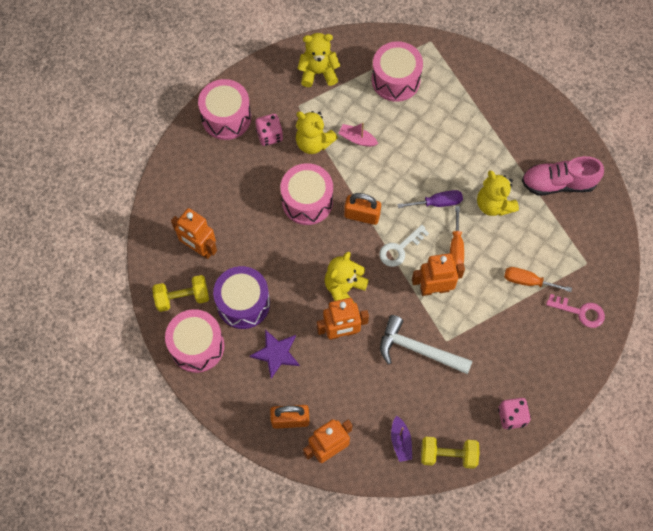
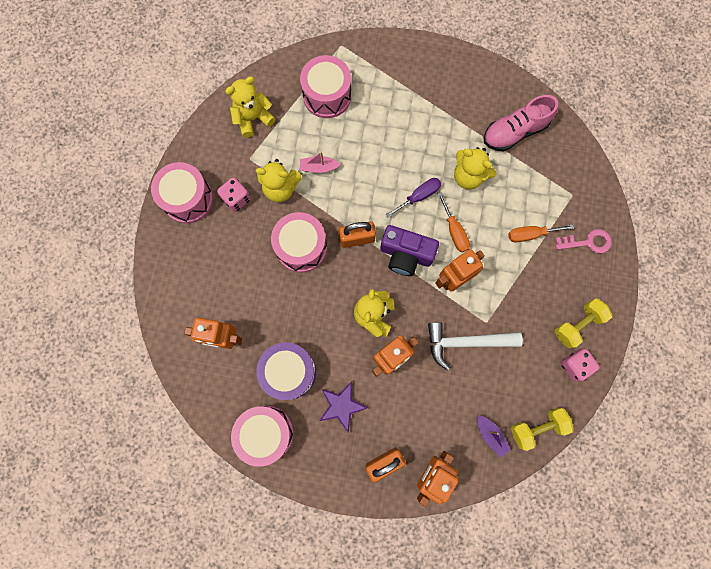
camera: 25 degrees left, 10 degrees up
(182, 298) = (230, 393): yellow dumbbell -> yellow dumbbell (577, 325)
(400, 249) = (406, 255): white key -> purple camera

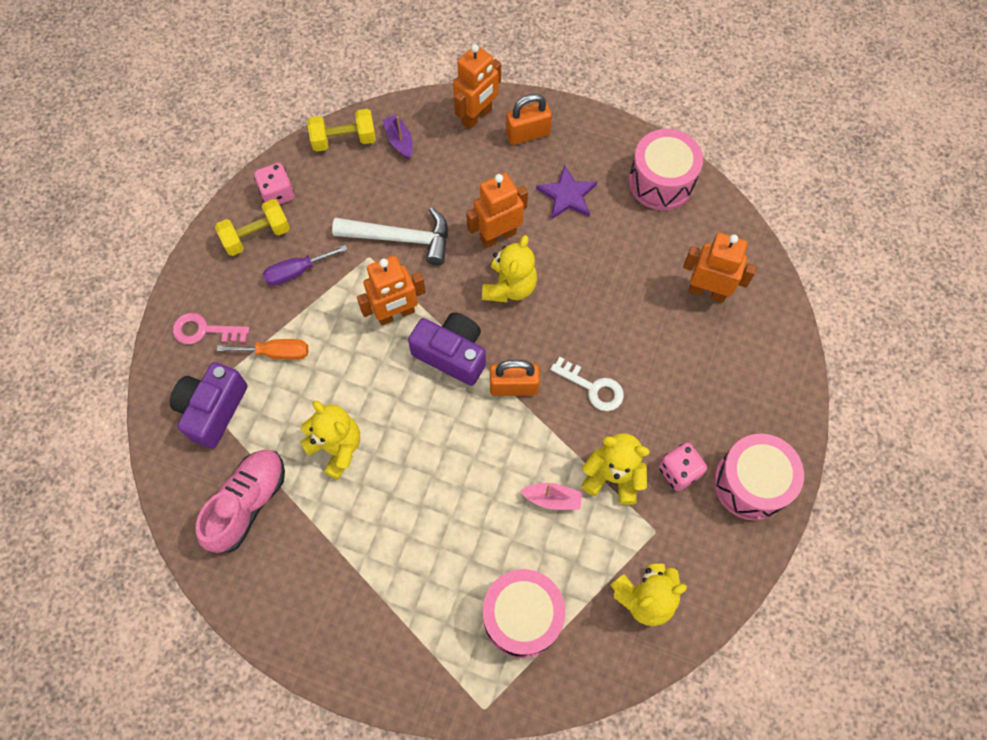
camera: 170 degrees left, 10 degrees down
(289, 372) = (626, 240): purple drum -> none
(301, 247) = (593, 387): pink drum -> white key
(419, 196) = (415, 430): purple screwdriver -> purple screwdriver (297, 271)
(454, 231) = (378, 374): orange screwdriver -> none
(514, 132) = (248, 504): pink shoe -> pink shoe turned 45 degrees counterclockwise
(560, 187) = (213, 410): none -> purple camera

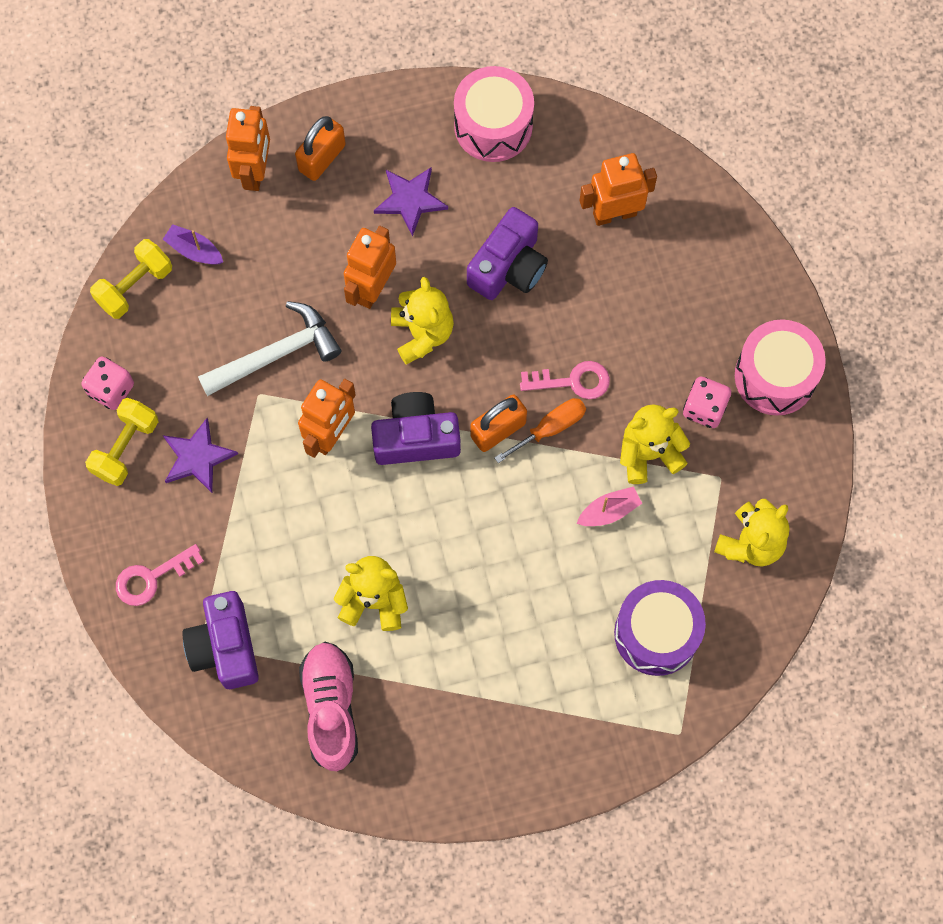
camera: 35 degrees left, 5 degrees up
(276, 353) = (243, 551): orange screwdriver -> orange screwdriver (550, 428)
(297, 271) = (197, 457): purple screwdriver -> purple star
(522, 616) = (656, 633): pink drum -> purple drum
(593, 387) = (572, 381): white key -> pink key
(603, 280) = (508, 267): none -> purple camera

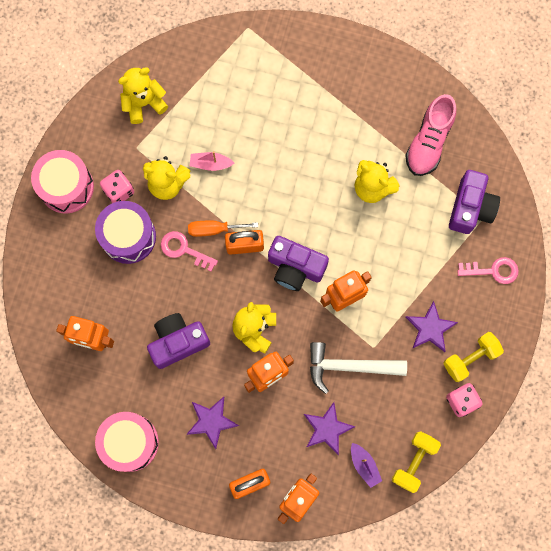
camera: 150 degrees left, 5 degrees up
(134, 286) = (414, 462): yellow dumbbell -> yellow dumbbell turned 45 degrees counterclockwise
(263, 267) = (327, 429): none -> purple star
(656, 633) = (227, 84): purple drum -> purple drum (128, 236)

